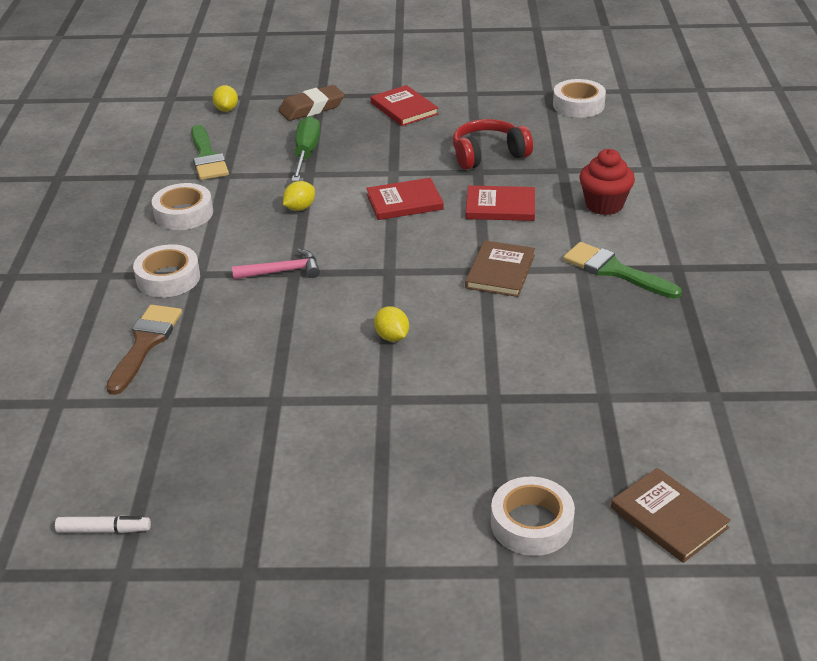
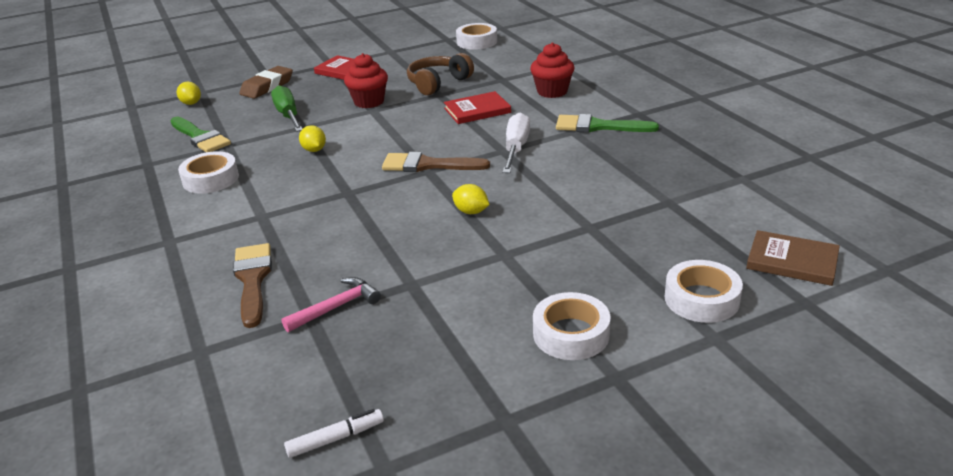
camera: 25 degrees left, 5 degrees down
(168, 278) = (234, 227): white tape -> white tape (571, 334)
(282, 271) = (337, 194): pink hammer -> pink hammer (336, 307)
(300, 208) = (314, 150): yellow lemon -> yellow lemon turned 45 degrees counterclockwise
(394, 263) = (428, 165): none -> brown brush
(397, 160) = (369, 102): none -> red cupcake
(404, 202) = (399, 125): red book -> none
(488, 155) = (438, 83): red headphones -> brown headphones
(500, 271) = (516, 148): brown book -> white screwdriver

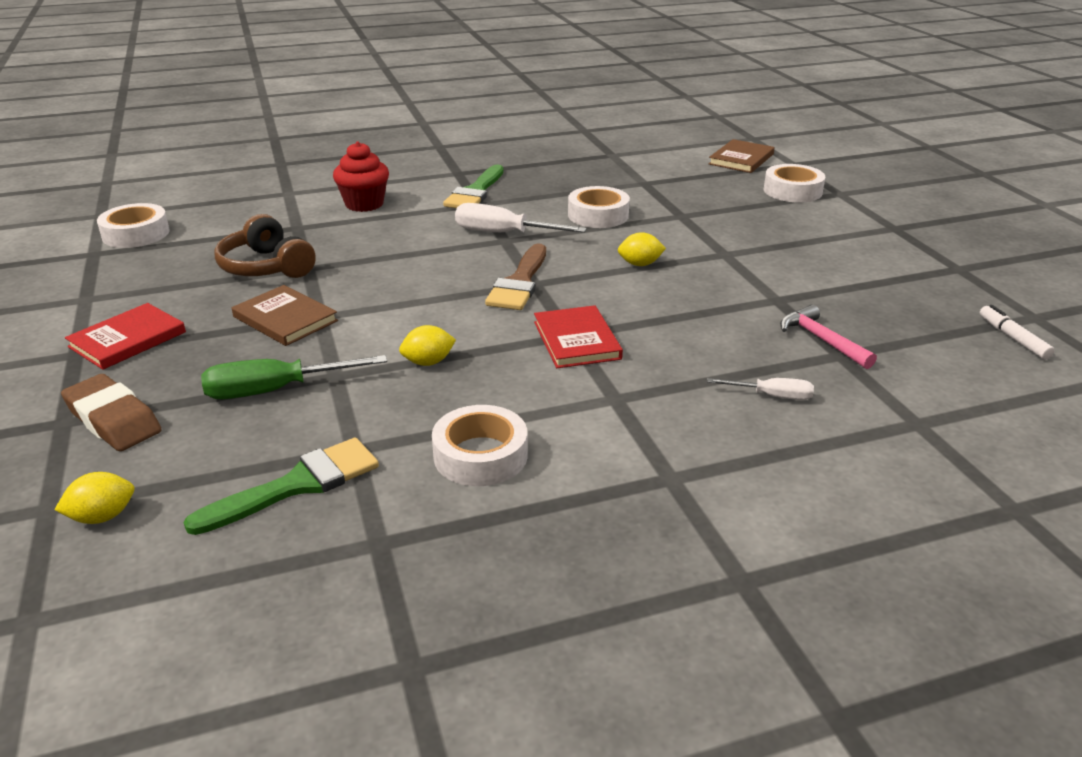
camera: 85 degrees left, 0 degrees up
(253, 280) = (772, 396): brown brush -> white screwdriver
(369, 102) = (285, 319): red cupcake -> brown book
(471, 212) = (640, 264): yellow lemon -> yellow lemon turned 45 degrees clockwise
(477, 110) = (383, 247): red book -> red book (576, 340)
(571, 334) = (845, 237): white tape -> white tape (598, 215)

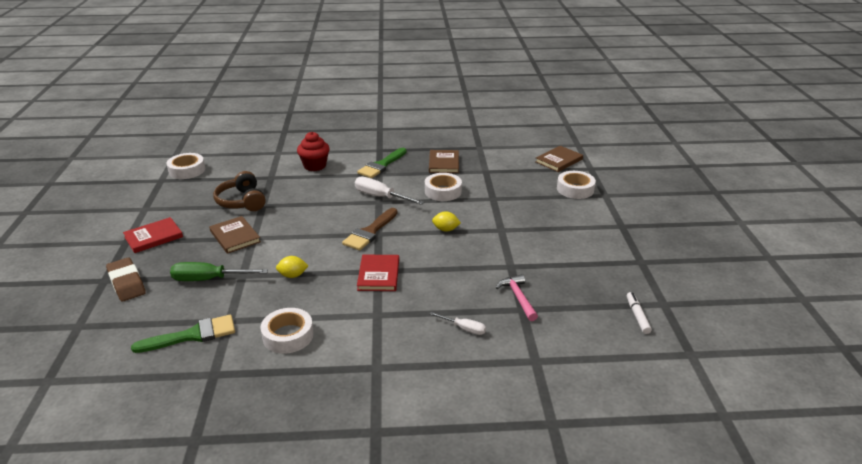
camera: 15 degrees right, 0 degrees up
(102, 517) = (99, 335): yellow lemon -> none
(573, 179) = (444, 163): none -> brown book

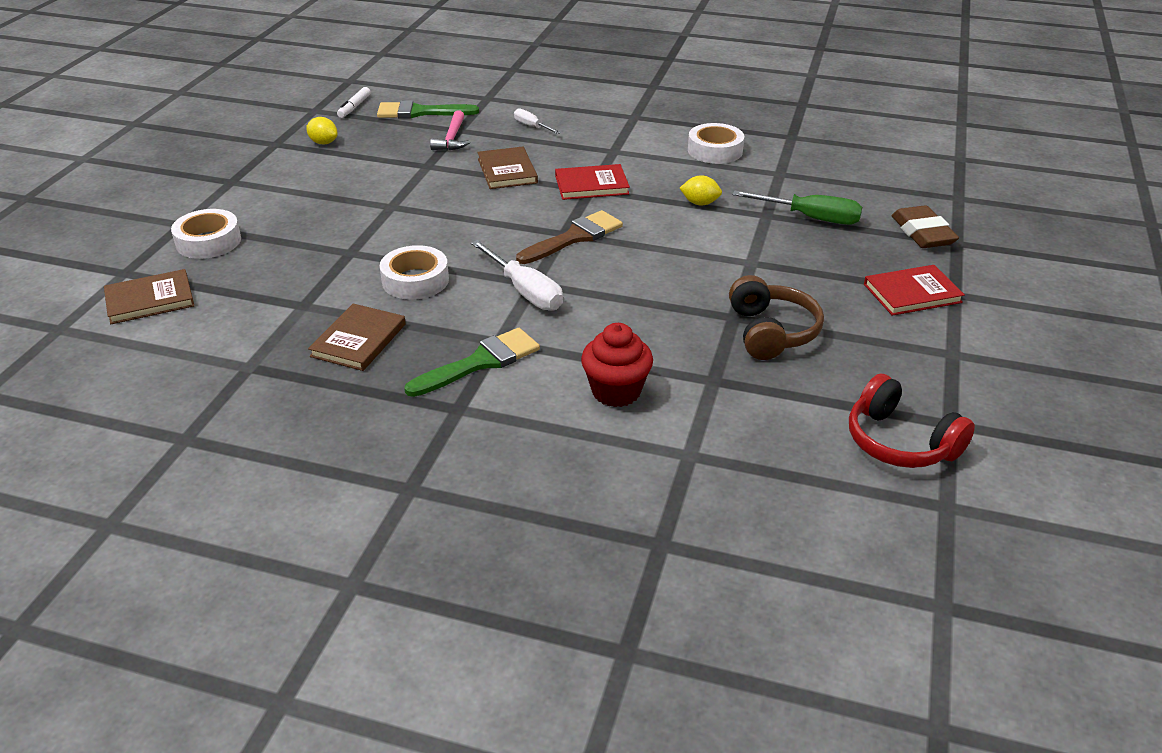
camera: 160 degrees left, 5 degrees up
(187, 170) = (900, 442): white tape -> red headphones
(192, 335) = (819, 167): green brush -> green brush (420, 112)
(235, 236) = (779, 269): brown book -> brown book (507, 171)
(378, 275) = (591, 185): red book -> red book turned 60 degrees clockwise
(445, 229) = (465, 220): yellow lemon -> yellow lemon (323, 143)

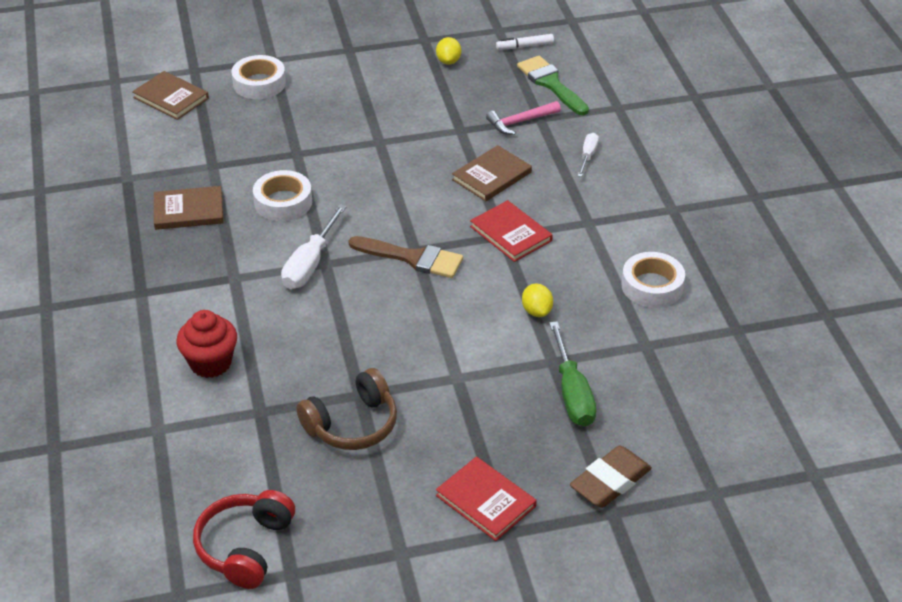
camera: 60 degrees right, 5 degrees up
(480, 362) = (201, 280): green brush -> none

